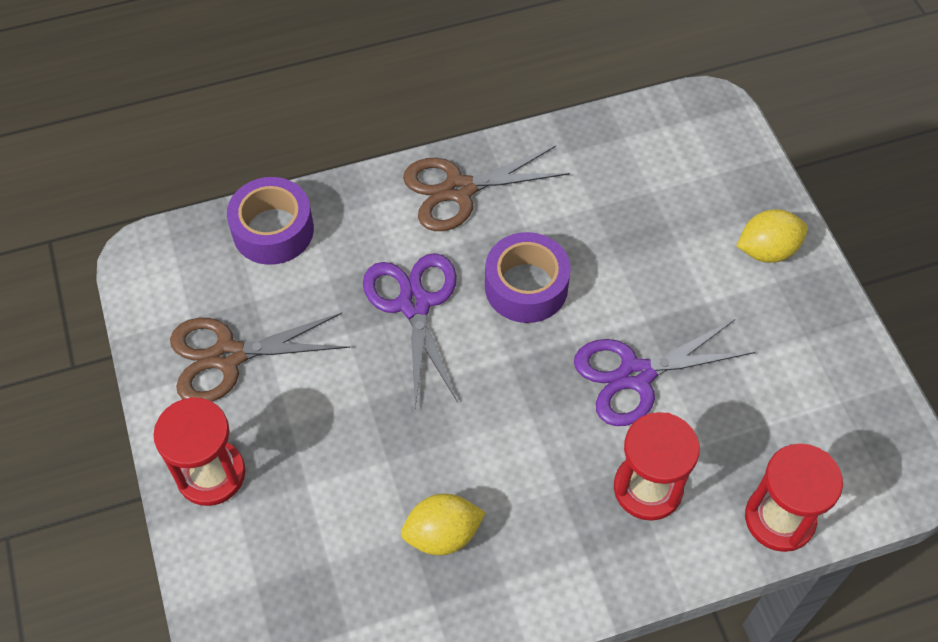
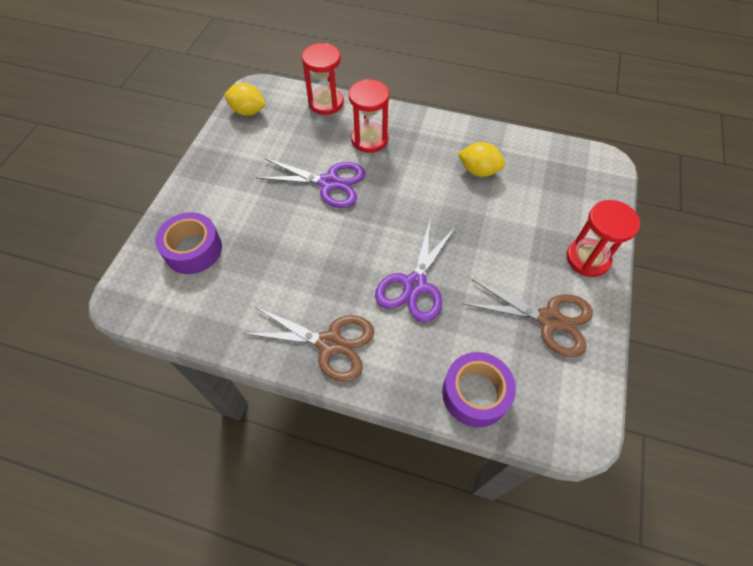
camera: 145 degrees left, 0 degrees up
(526, 286) = (343, 257): purple tape -> purple tape (193, 249)
(767, 250) = (200, 200): yellow lemon -> yellow lemon (248, 111)

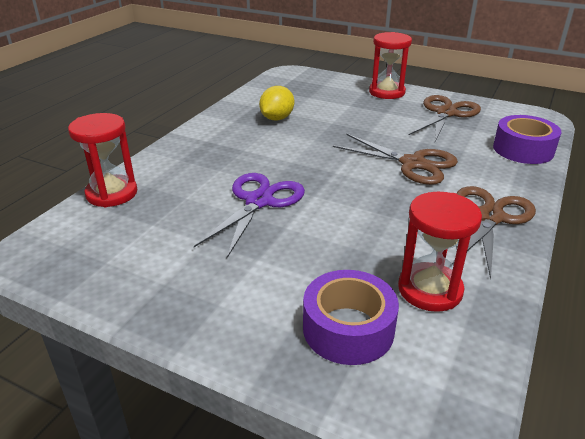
camera: 80 degrees left, 25 degrees down
(248, 111) = (75, 263): yellow lemon -> none
(369, 139) = (200, 169): red hourglass -> red hourglass (430, 290)
(414, 285) = (413, 164): purple scissors -> brown scissors

